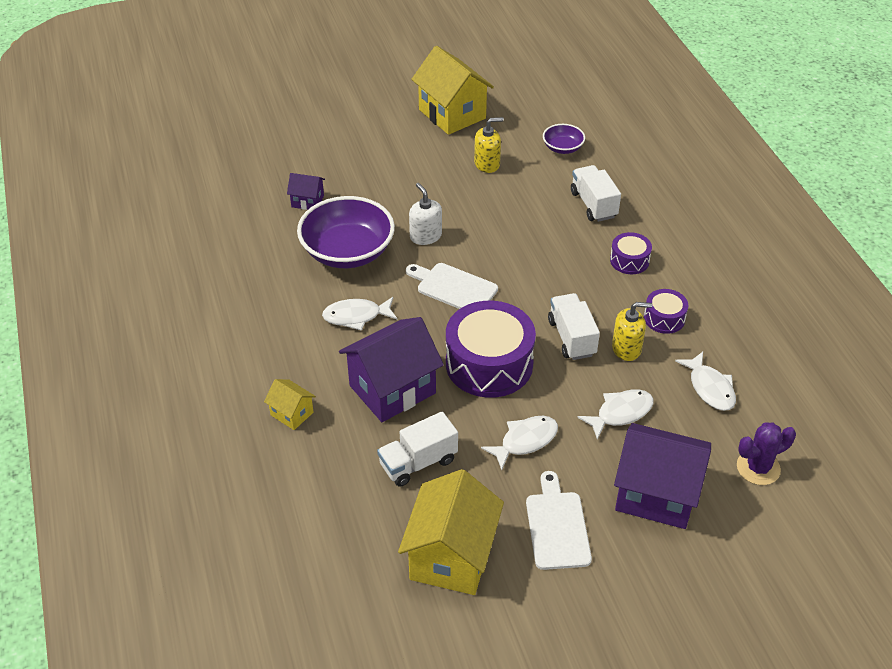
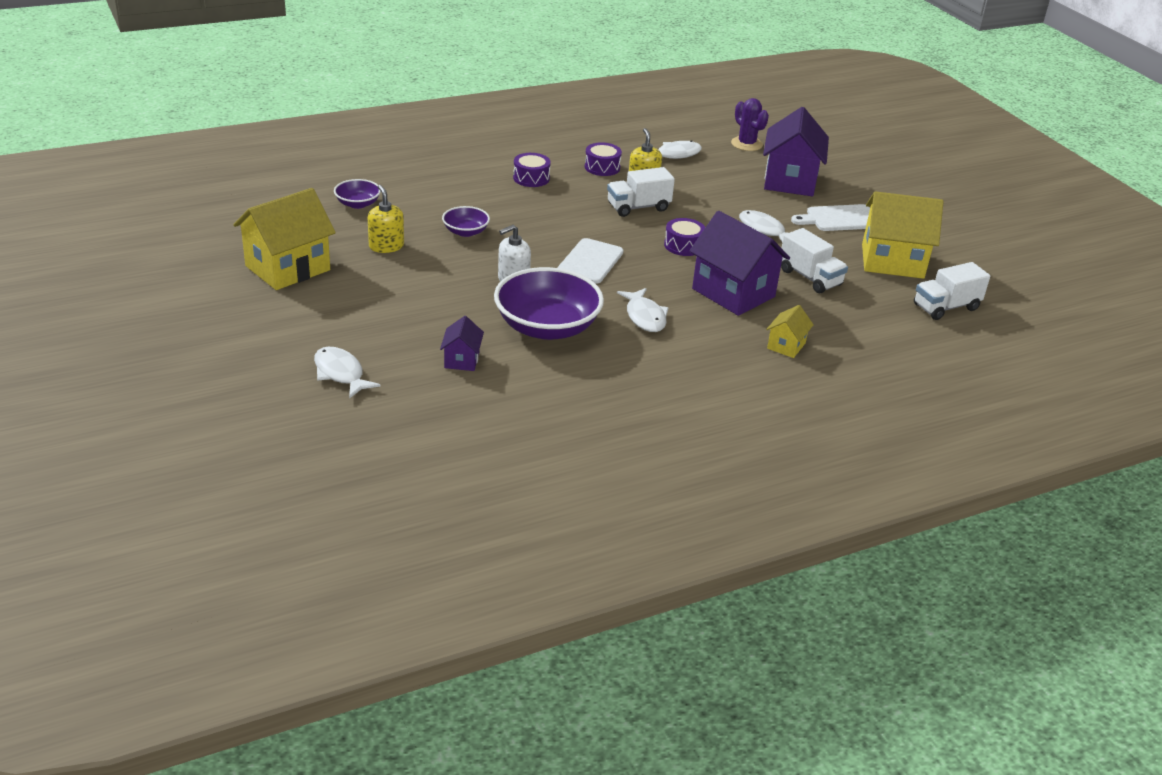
camera: 100 degrees left, 10 degrees down
(489, 364) = (683, 245): purple drum -> purple drum, size x0.49
(514, 211) = (465, 232): none -> purple bowl
(593, 204) = (452, 191): white truck -> white truck (946, 307)
(620, 413) = (716, 190): white fish -> white fish (340, 373)

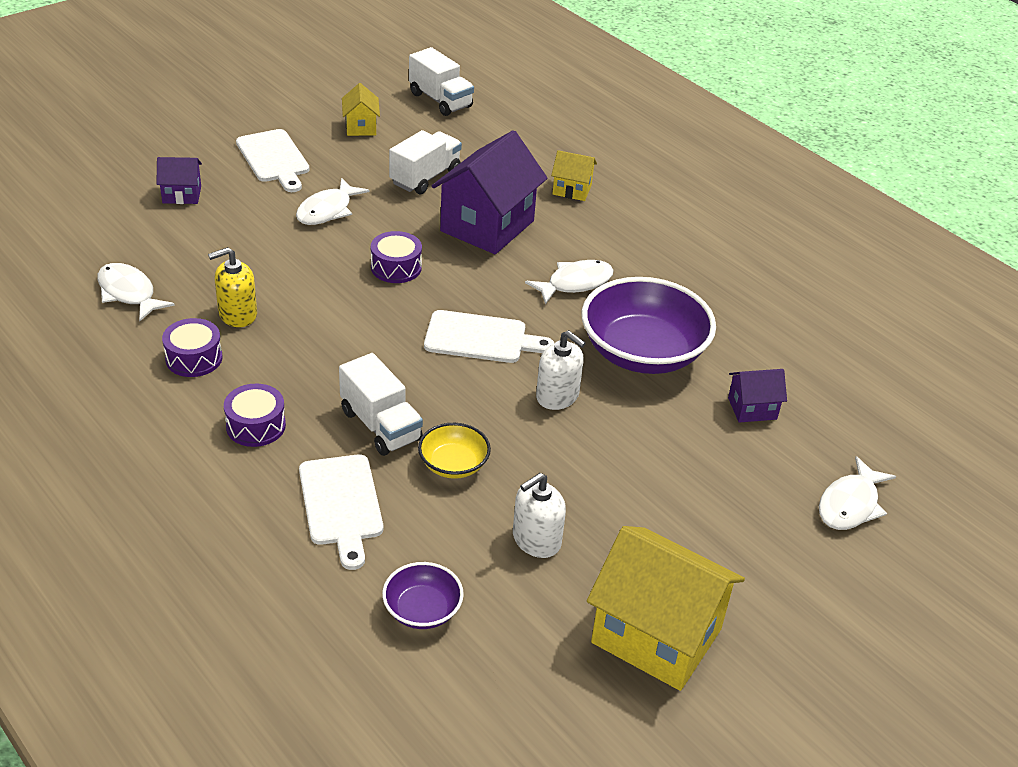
camera: 105 degrees left, 5 degrees up
(386, 246) = (536, 540): yellow soap dispenser -> white soap dispenser
(451, 193) = (341, 504): none -> white cutting board
(465, 232) = (453, 464): purple bowl -> yellow bowl
(638, 207) = (309, 312): white truck -> white truck (380, 425)
(746, 144) = (73, 232): purple cactus -> none
(790, 181) = (182, 195): purple house -> purple house, size x0.48
(892, 261) = (361, 127): yellow house -> yellow house, size x0.48

